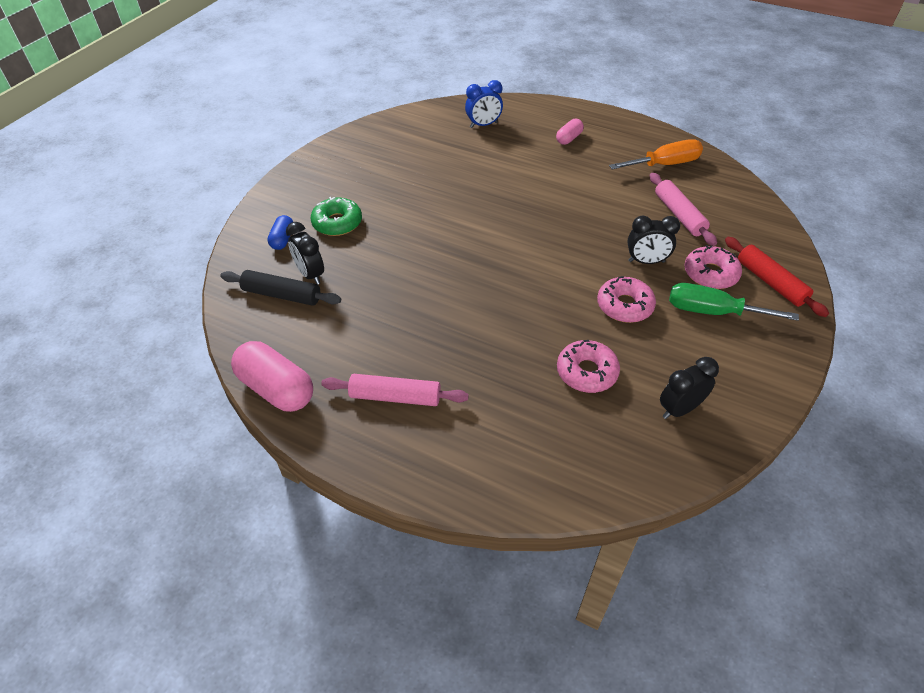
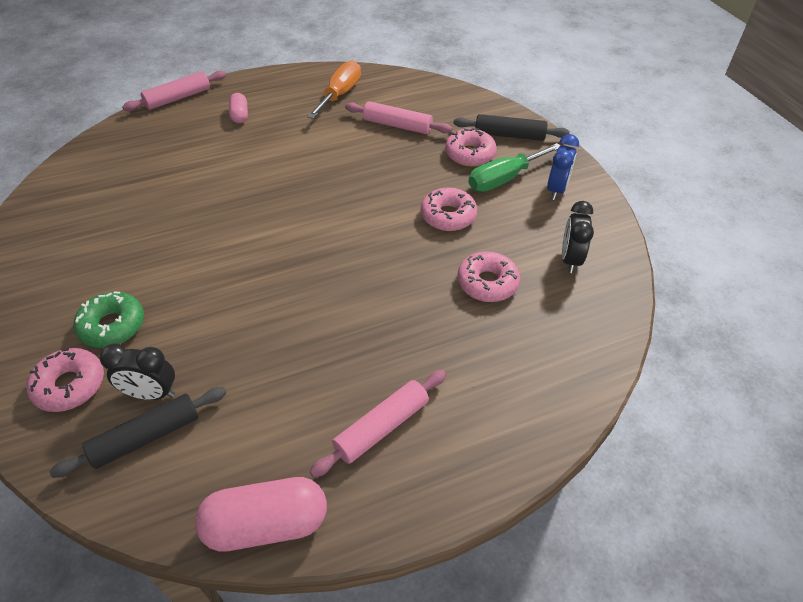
camera: 50 degrees left, 0 degrees up
(283, 239) = (70, 385): blue capsule -> pink donut
(483, 125) = (145, 146): blue clock -> blue clock (556, 190)
(543, 103) = (178, 98): none -> pink rolling pin
(646, 261) = (420, 174): black clock -> none
(770, 282) = (509, 135): red rolling pin -> black rolling pin

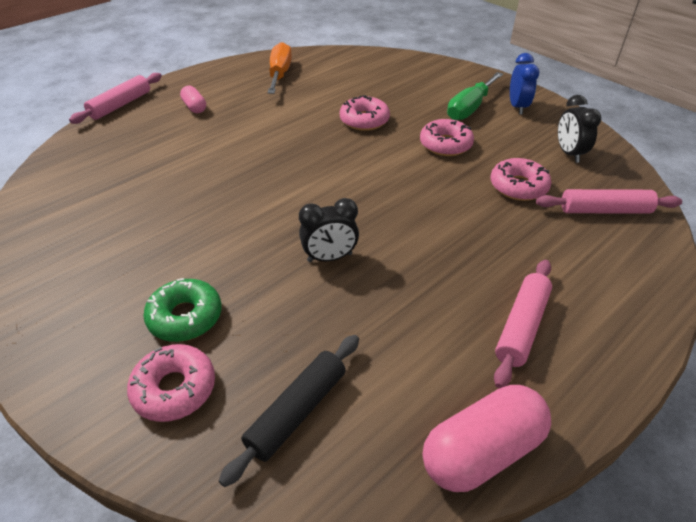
camera: 20 degrees left, 5 degrees down
(151, 394) = (273, 368): black clock -> black clock (329, 258)
(397, 125) = (349, 87): pink rolling pin -> pink rolling pin (604, 210)
(470, 154) = (427, 96): pink donut -> pink donut (364, 120)
(509, 135) = (449, 77): black rolling pin -> none

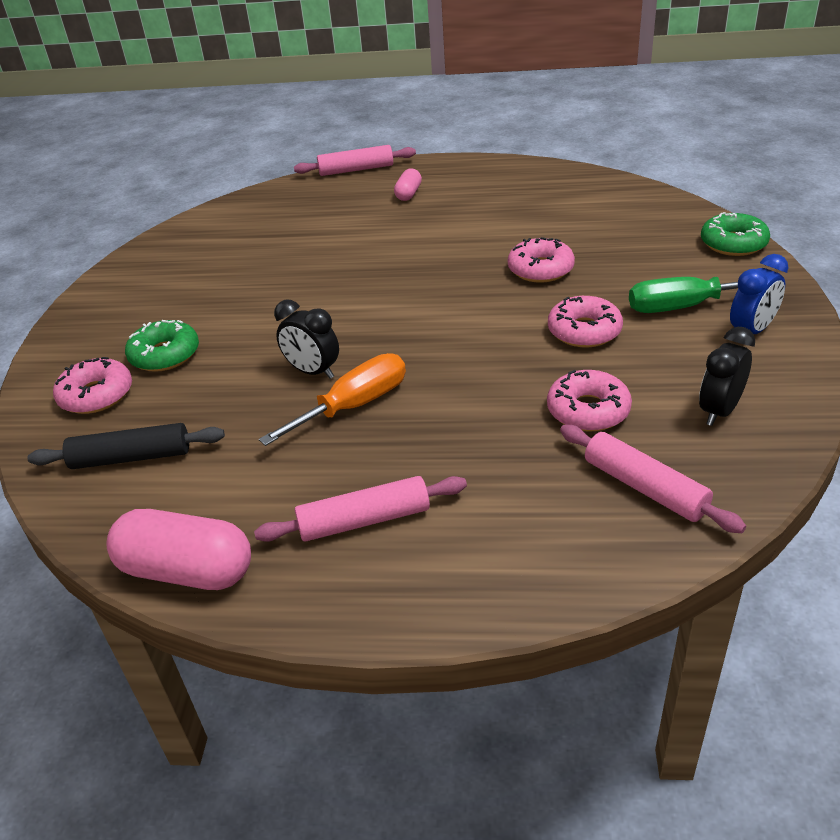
camera: 50 degrees right, 5 degrees down
(280, 74) = (533, 189): orange screwdriver -> orange screwdriver (354, 406)
(438, 65) = (733, 243): none -> green donut

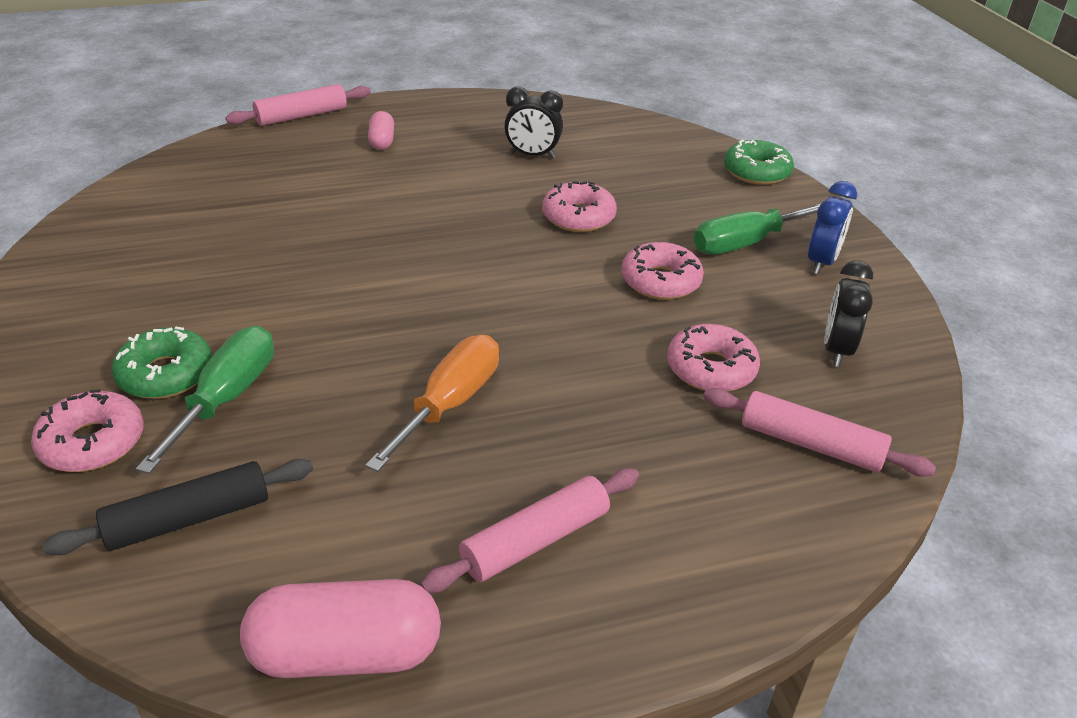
camera: 25 degrees left, 0 degrees up
(196, 378) = (227, 398): none -> green screwdriver
(313, 372) = (377, 369): black clock -> black clock (532, 155)

